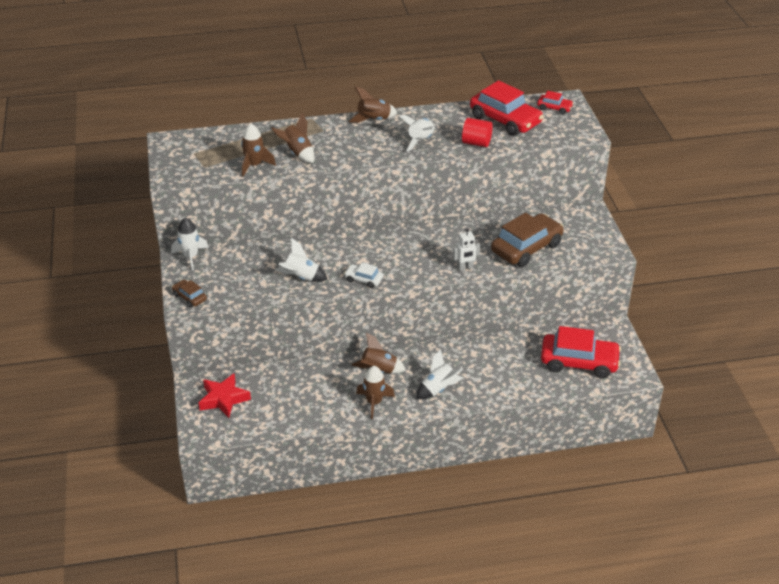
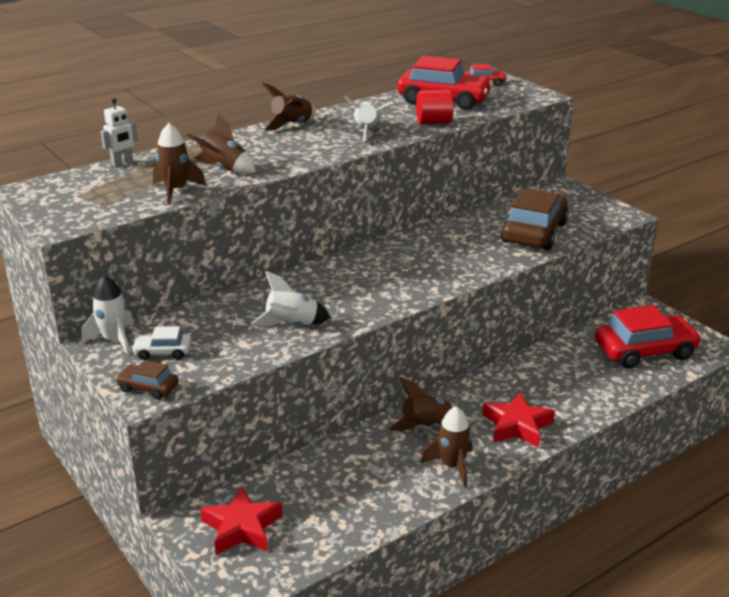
camera: 25 degrees left, 10 degrees down
(363, 279) = (375, 307): white car -> white car (163, 352)
(438, 389) = (517, 426): white rocket -> red star
(465, 267) = (485, 266): white robot -> white robot (122, 163)

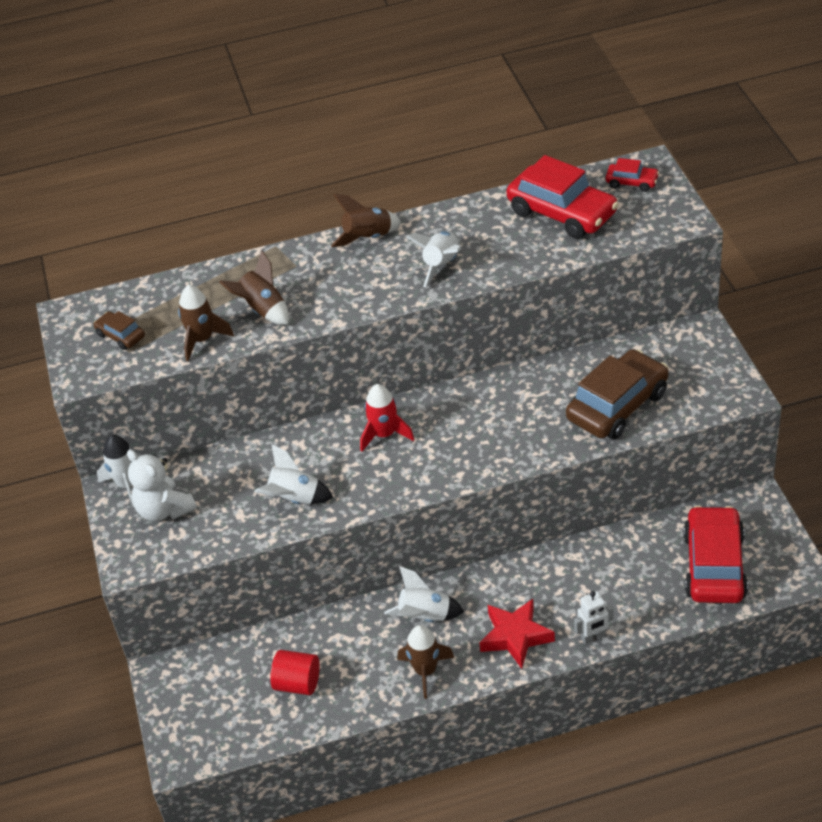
camera: 25 degrees right, 15 degrees up
(122, 163) = (170, 281): white robot -> white robot (593, 637)
(148, 388) = (135, 553): brown car -> brown car (121, 336)
(163, 352) = (164, 510): white car -> white teddy bear
(242, 528) = (206, 693): red star -> none
(349, 274) = (384, 434): none -> red rocket
(426, 427) = (425, 616): brown rocket -> white rocket
(433, 122) = (524, 258): red cylinder -> red cylinder (297, 683)
(645, 351) = (714, 565): red car -> red car turned 90 degrees counterclockwise

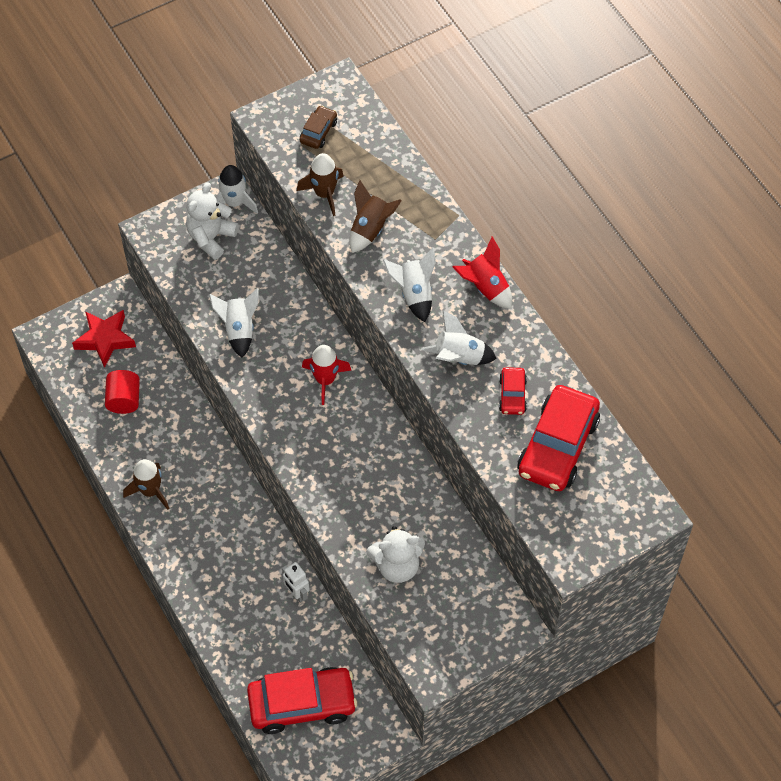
camera: 70 degrees right, 15 degrees up
(368, 238) = (485, 287): brown rocket -> red rocket
(425, 616) = (206, 478): white rocket -> white rocket (414, 293)
(515, 636) = (196, 553): red star -> red star (105, 339)
(593, 637) = (205, 615): white robot -> white robot (297, 593)
(617, 406) = (397, 565): brown car -> white teddy bear
(632, 182) = (620, 502): red car -> red car (512, 395)

